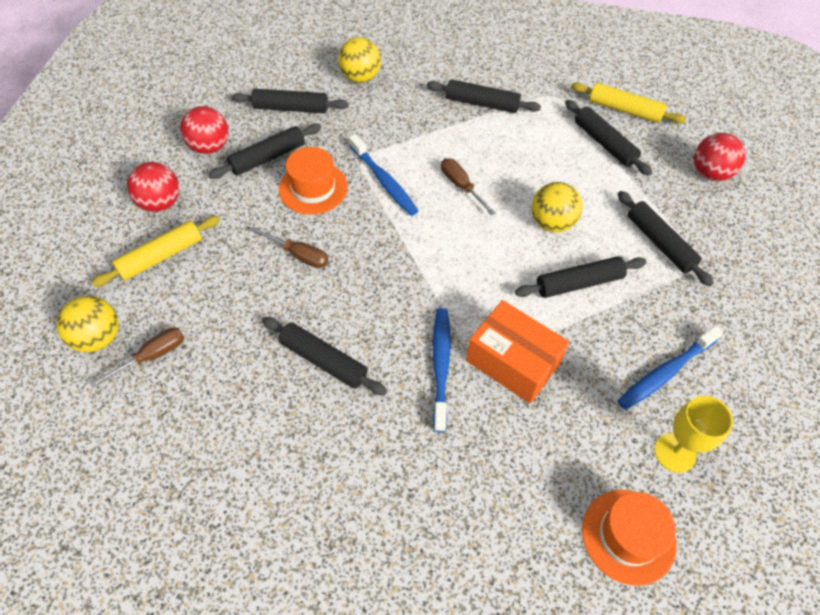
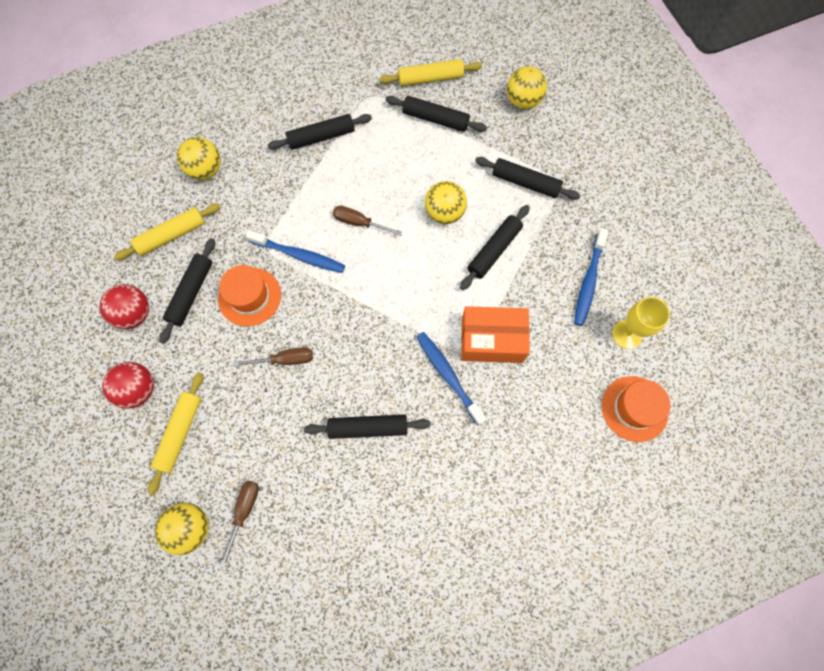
camera: 35 degrees left, 15 degrees up
(291, 108) = (171, 235): black rolling pin -> yellow rolling pin
(710, 173) = (523, 101): red ball -> yellow ball

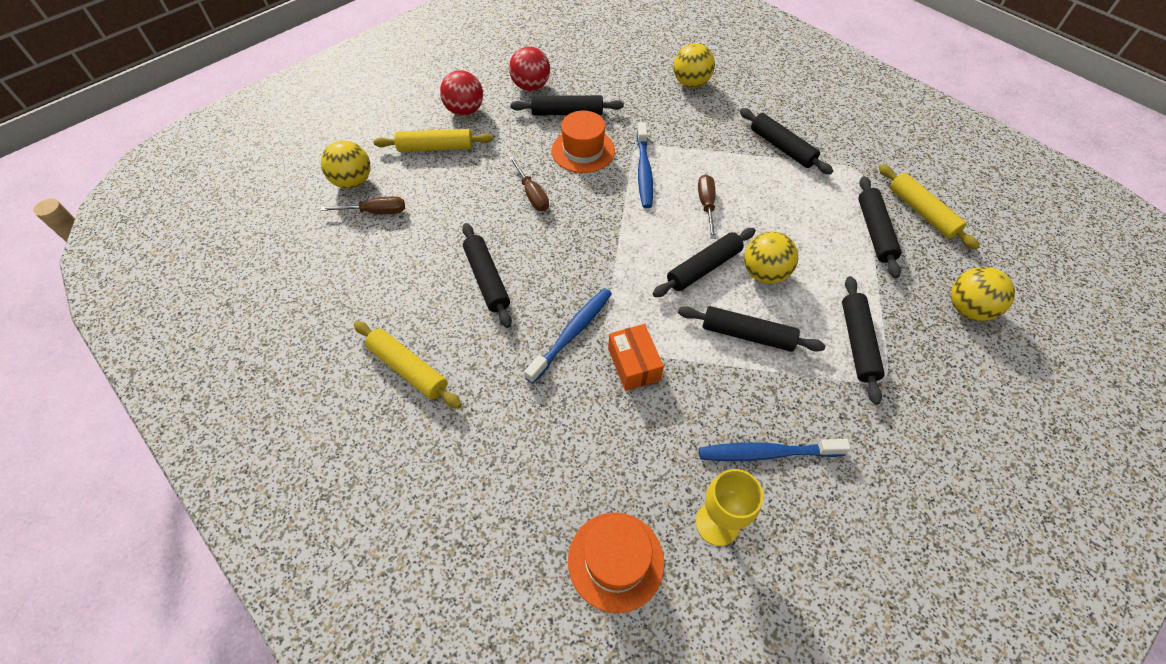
camera: 70 degrees right, 15 degrees down
(171, 235) = (615, 84): yellow rolling pin -> yellow rolling pin (408, 369)
(422, 253) = (703, 268): none -> black rolling pin
(492, 340) = (633, 364): orange box -> orange box, size x0.66

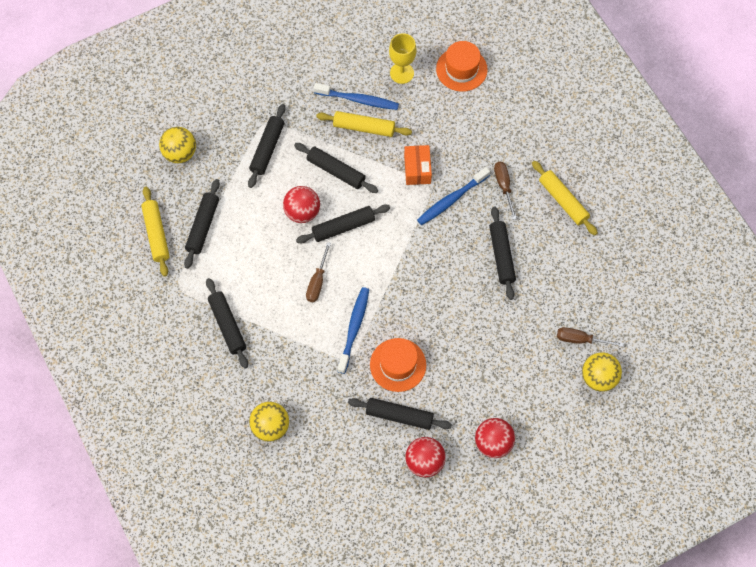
camera: 165 degrees left, 10 degrees up
(435, 147) = (525, 401): yellow rolling pin -> yellow rolling pin (364, 128)
(532, 194) = (452, 327): brown screwdriver -> brown screwdriver (503, 186)
(764, 273) = (302, 212): yellow ball -> red ball

